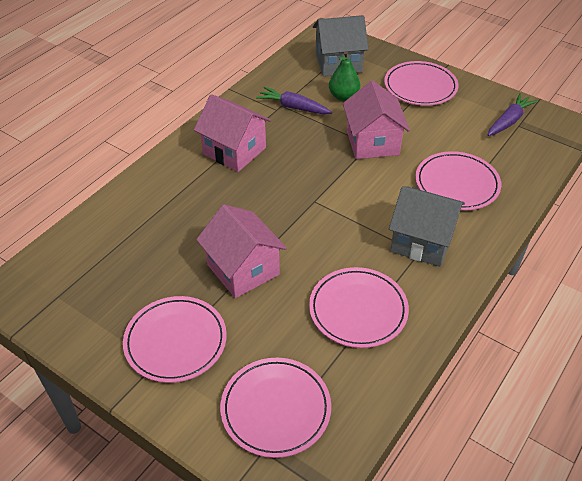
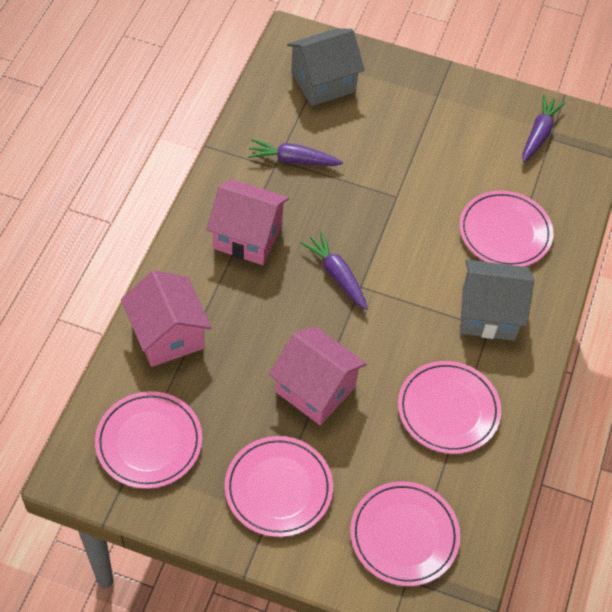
camera: 20 degrees left, 10 degrees up
(297, 189) = (337, 275): none -> purple carrot
(343, 96) = (346, 133): green pear -> none
(372, 143) = (399, 194): pink house -> pink house (168, 335)
(420, 87) = (429, 101): pink plate -> pink plate (149, 442)

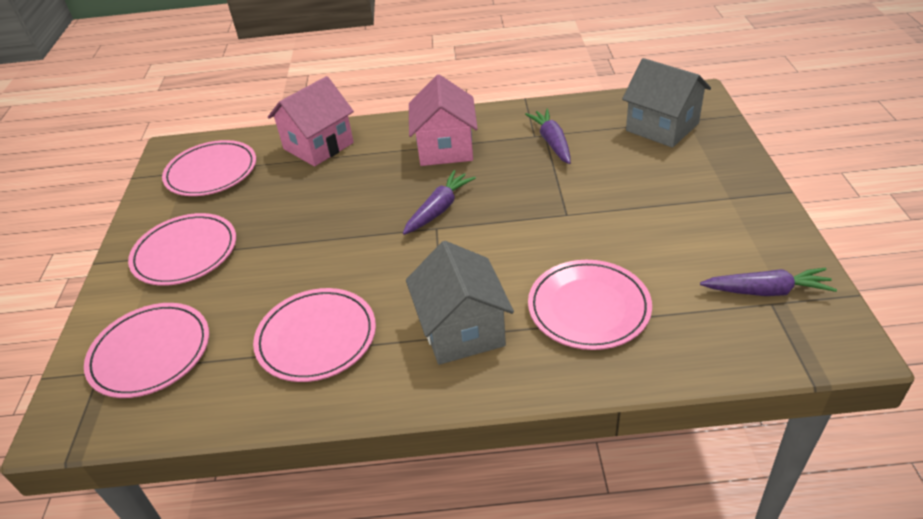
camera: 75 degrees right, 15 degrees down
(315, 389) = (300, 239): pink house -> none

